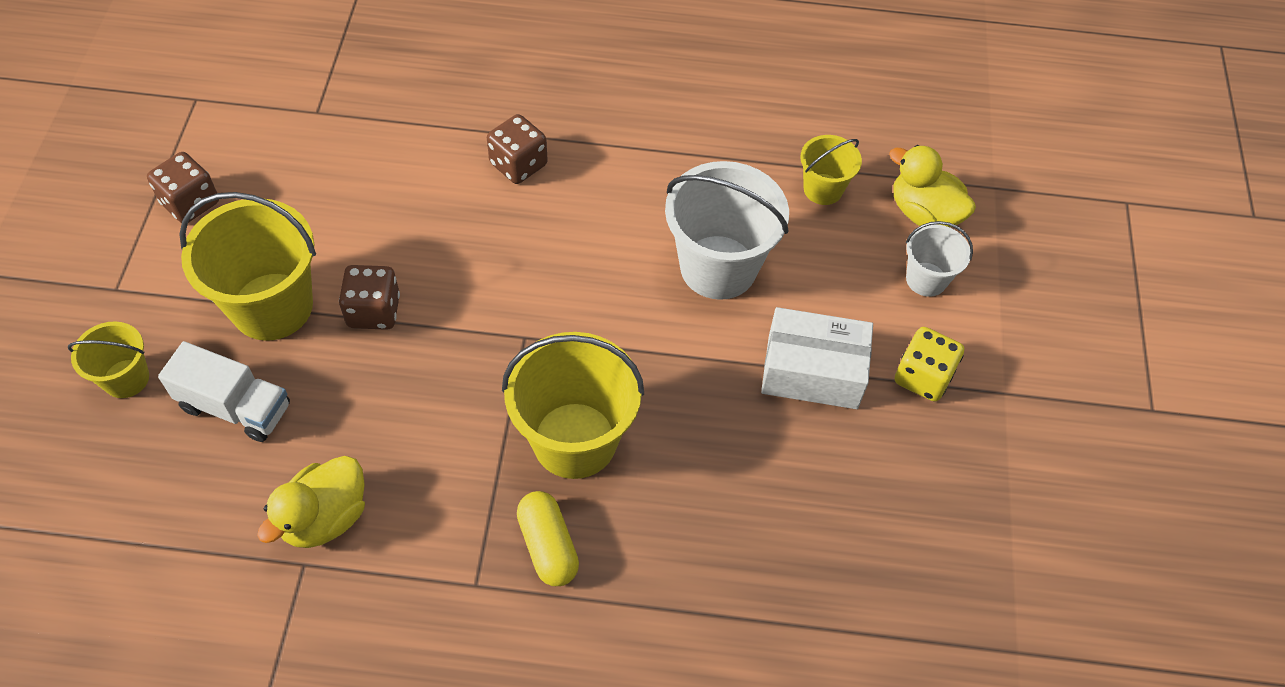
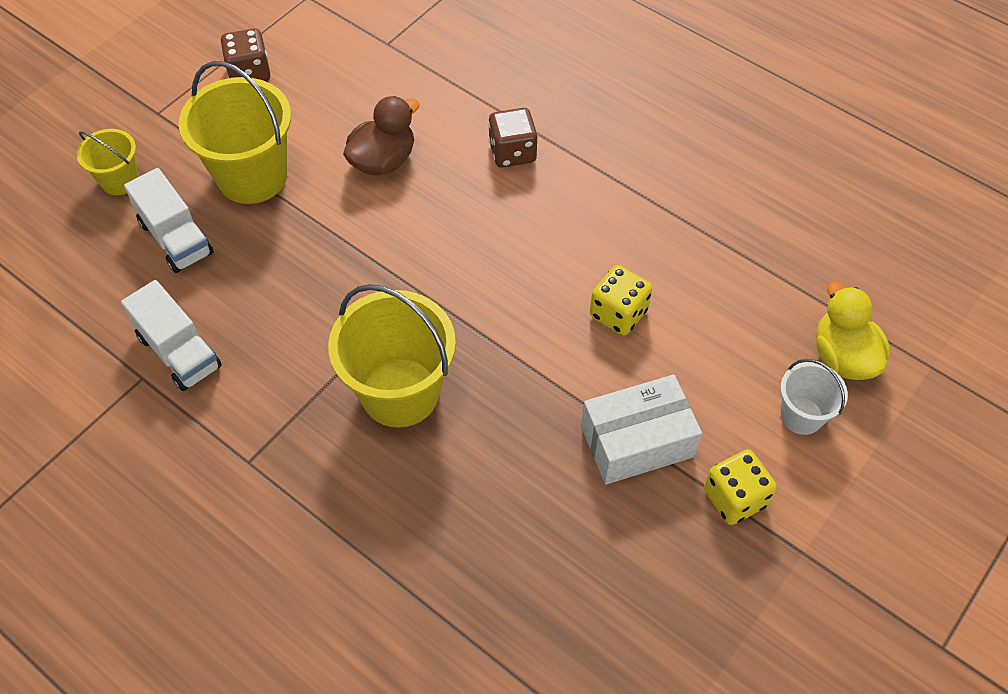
camera: 35 degrees right, 0 degrees up
(325, 517) = (179, 352): yellow duck -> white truck
(374, 311) = (321, 215): brown dice -> none
(398, 229) = (383, 161): none -> brown duck
(548, 546) = (321, 463): yellow capsule -> none
(718, 267) = (618, 313): white bucket -> yellow dice
(812, 372) = (637, 441): white box -> white box turned 60 degrees counterclockwise
(823, 189) = (761, 292): yellow bucket -> none

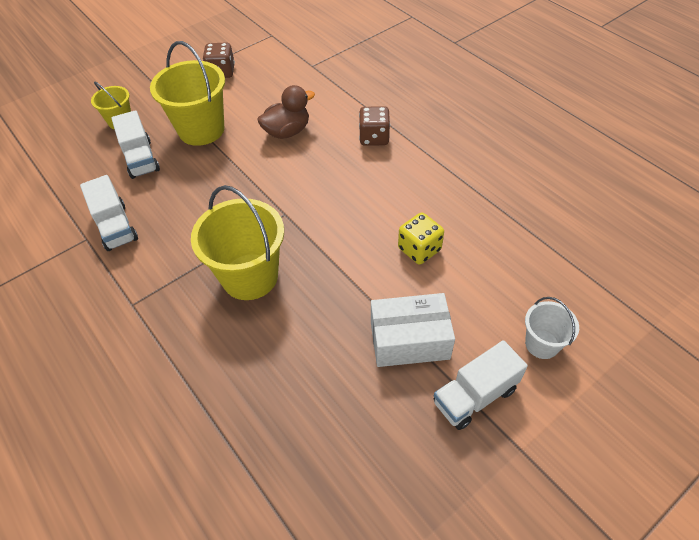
camera: 15 degrees right, 5 degrees down
(734, 498) = (475, 396): yellow dice -> white truck
(843, 357) = (583, 307): yellow duck -> none

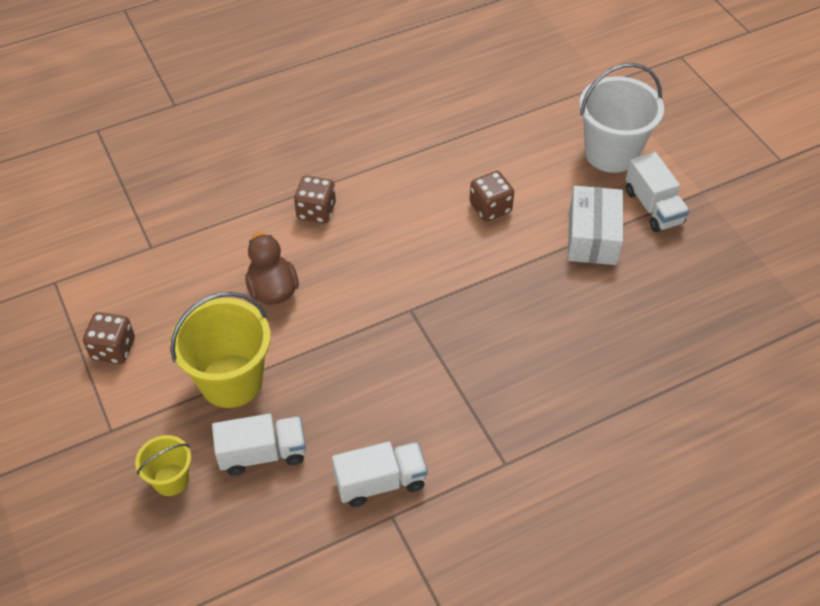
camera: 80 degrees left, 0 degrees up
(250, 276) = (491, 350): yellow bucket -> none
(419, 249) = (490, 208): yellow dice -> brown dice
(542, 344) = (611, 153): white bucket -> white bucket, size x1.87

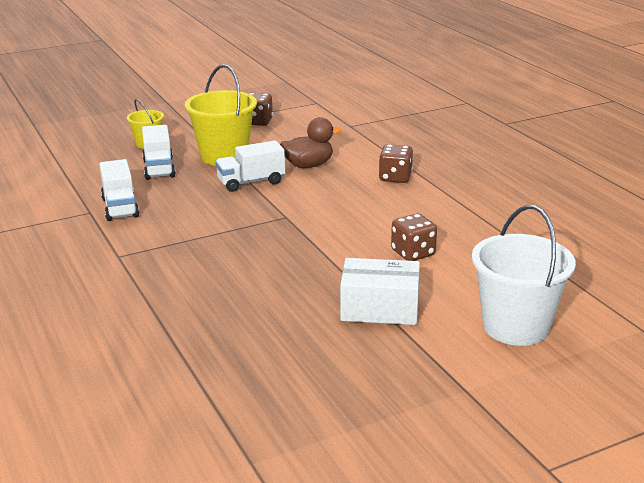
camera: 90 degrees right, 25 degrees down
(653, 207) = (432, 350): white truck -> white truck (251, 182)

